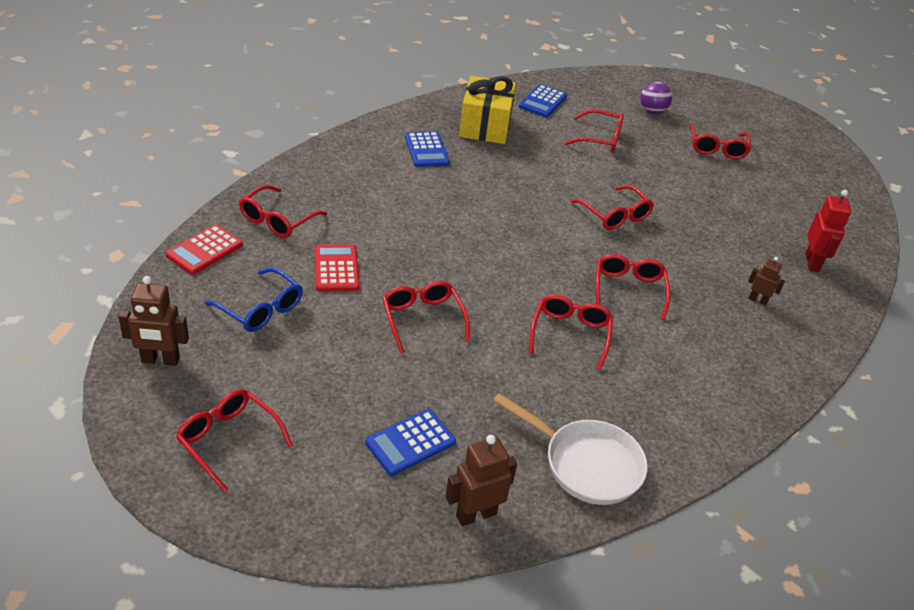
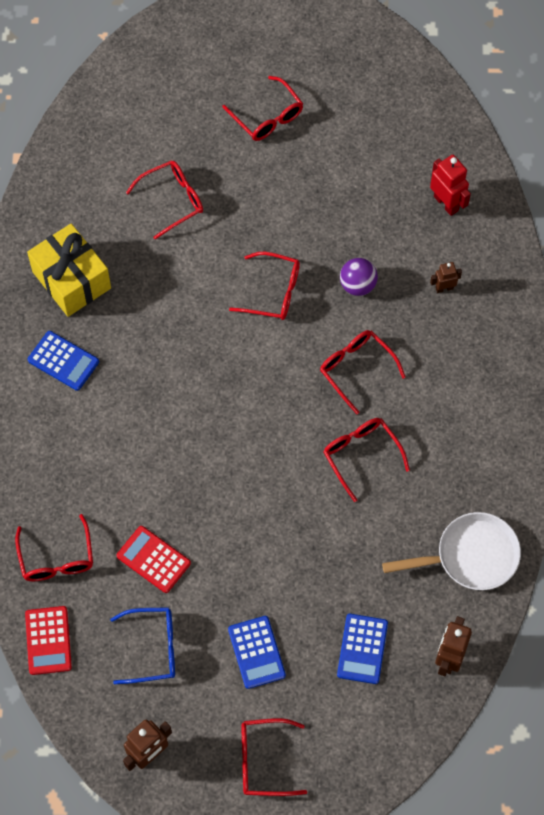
camera: 40 degrees left, 25 degrees up
(422, 319) = (260, 543): red glasses -> none
(542, 102) = (79, 194): blue calculator -> blue calculator (256, 652)
(652, 111) = (174, 113): purple ball -> purple ball (357, 285)

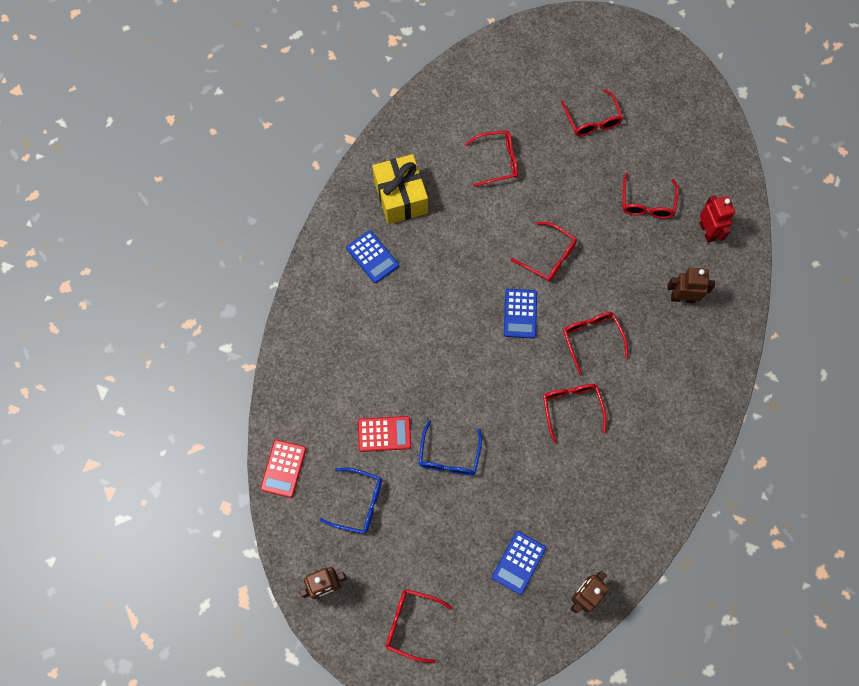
camera: 20 degrees right, 5 degrees up
(56, 558) = (313, 407): red glasses -> red glasses (647, 203)
(153, 559) = (384, 434): red calculator -> red calculator turned 120 degrees clockwise
(239, 558) = (449, 456): none -> blue glasses
(256, 652) = (436, 535): blue calculator -> blue calculator (520, 313)
(357, 285) = (616, 273): purple ball -> none
(444, 288) = (682, 298): brown robot -> brown robot, size x1.66
(471, 556) = (630, 519): white pan -> none

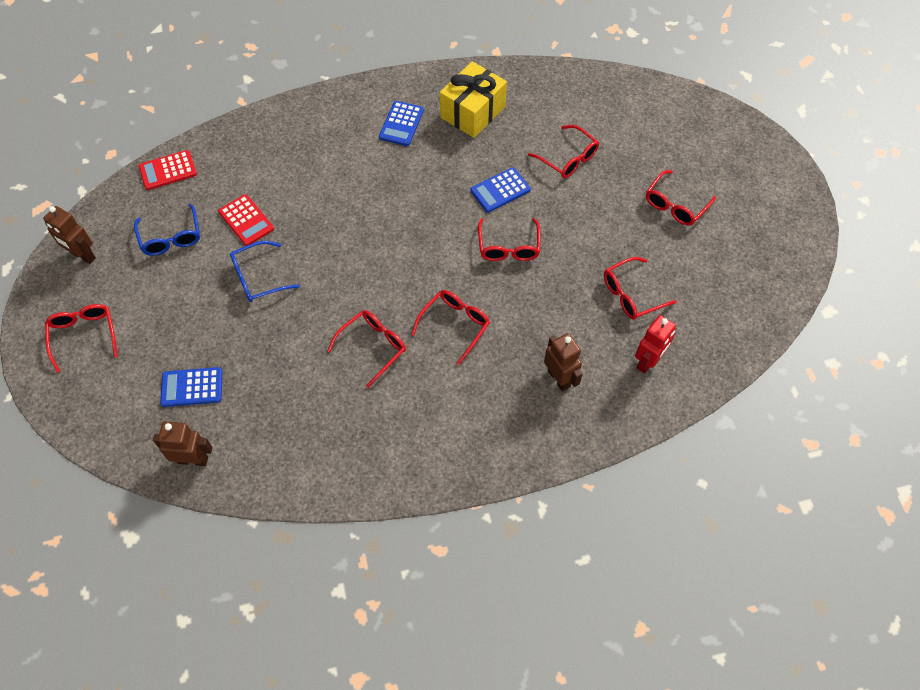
camera: 55 degrees right, 10 degrees down
(520, 313) = (435, 256): blue calculator -> blue calculator (500, 190)

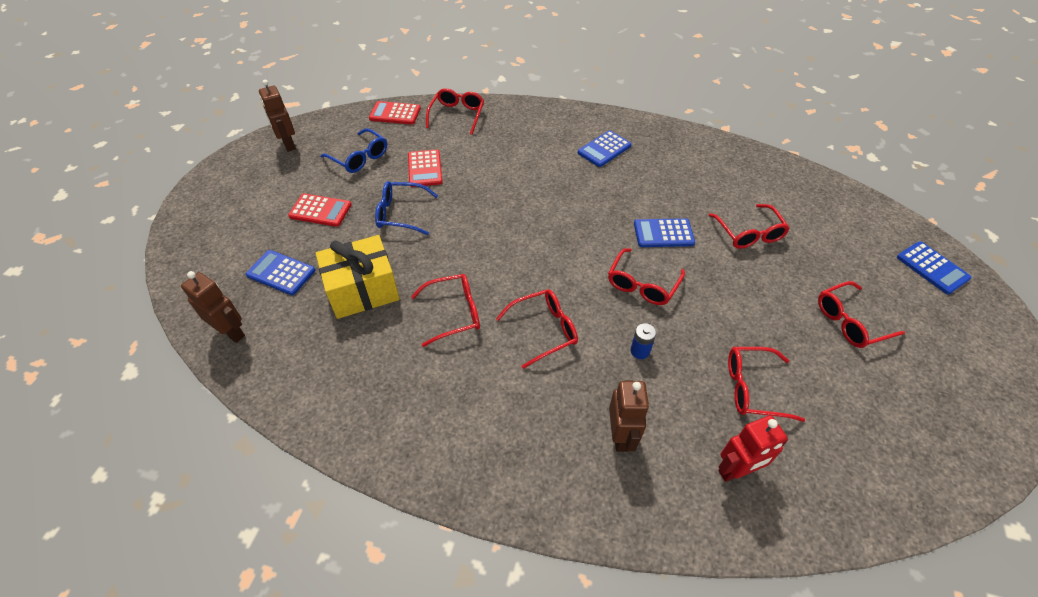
camera: 30 degrees right, 10 degrees down
(84, 335) = (240, 197): red glasses -> red glasses (457, 115)
(171, 237) = (359, 158): blue glasses -> blue glasses turned 60 degrees counterclockwise
(178, 311) = (320, 210): none -> red calculator
(472, 112) = (675, 163): yellow gift -> yellow gift (363, 290)
(537, 305) = (640, 351): none -> blue battery
(715, 128) = (932, 268): none -> blue calculator

